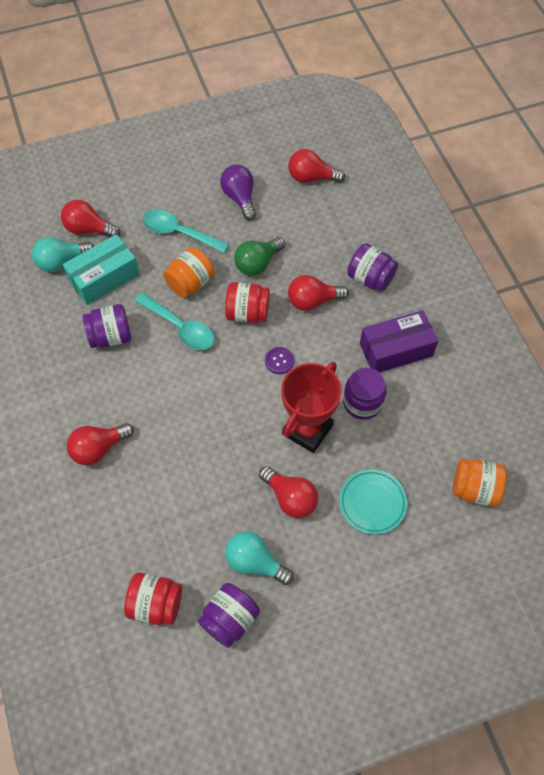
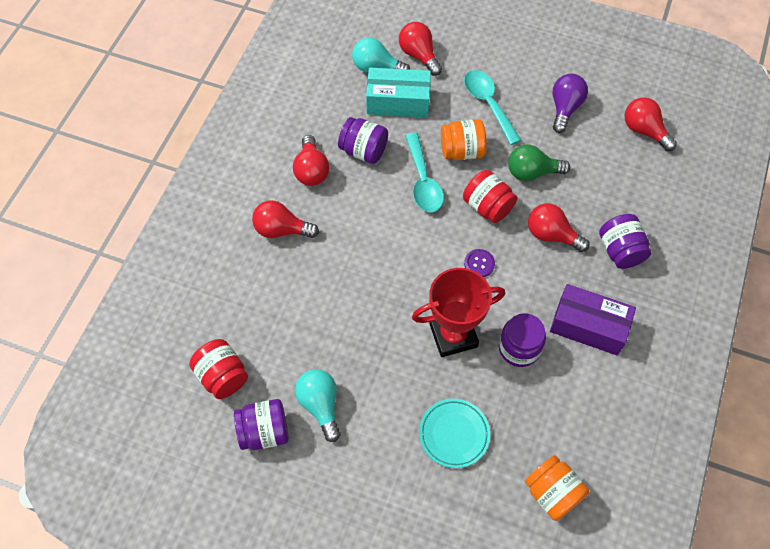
camera: 40 degrees right, 0 degrees up
(290, 498) = (391, 378): red light bulb -> red light bulb (311, 170)

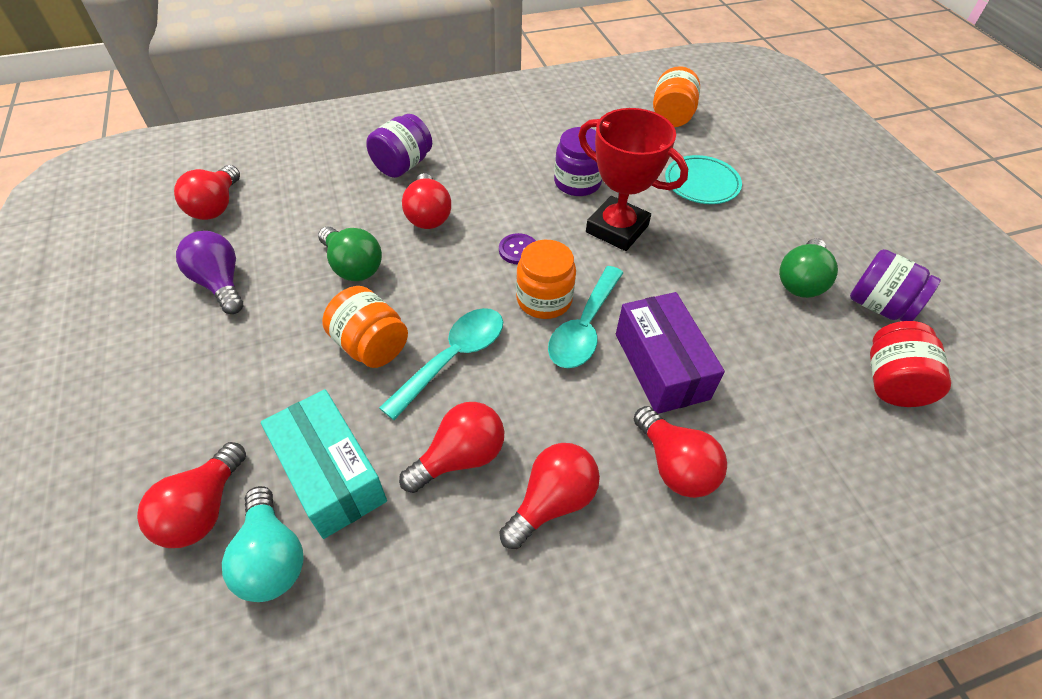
camera: 130 degrees left, 10 degrees down
(320, 405) = (800, 281): turquoise light bulb -> green light bulb
(363, 151) = (460, 457): purple jar -> red light bulb
(428, 249) = (544, 299): none -> orange jar
(487, 207) = (437, 279): red jar -> none
(488, 104) = (263, 362): turquoise spoon -> turquoise spoon (584, 328)
(565, 108) = (220, 283): purple light bulb -> purple light bulb turned 75 degrees clockwise
(588, 326) = (507, 153): purple box -> purple box (661, 366)

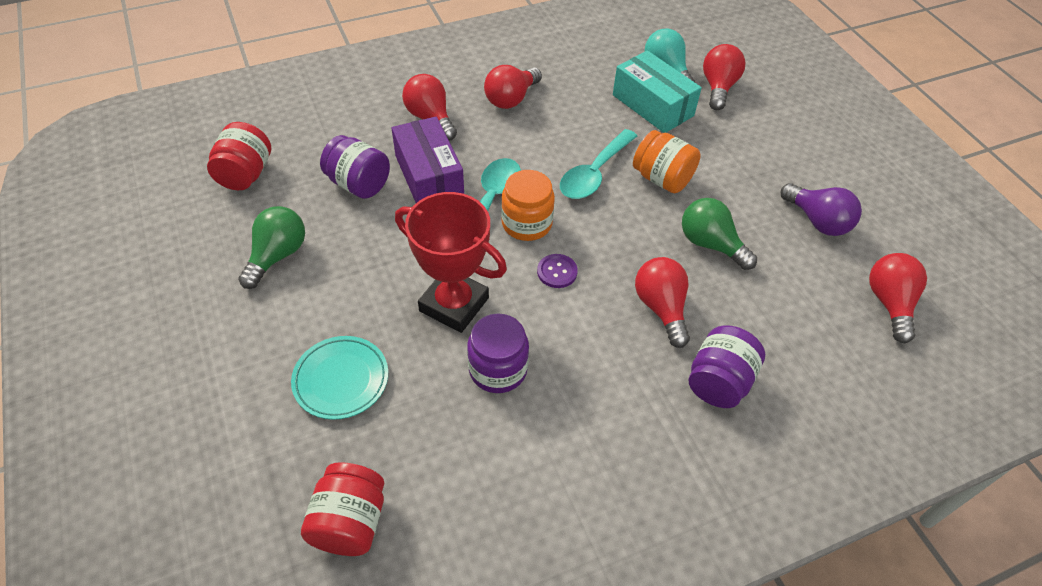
camera: 175 degrees right, 0 degrees up
(460, 457) = (573, 116): red light bulb -> none
(671, 117) = (350, 522): orange jar -> red jar
(879, 306) = (214, 235): purple jar -> purple jar (358, 184)

